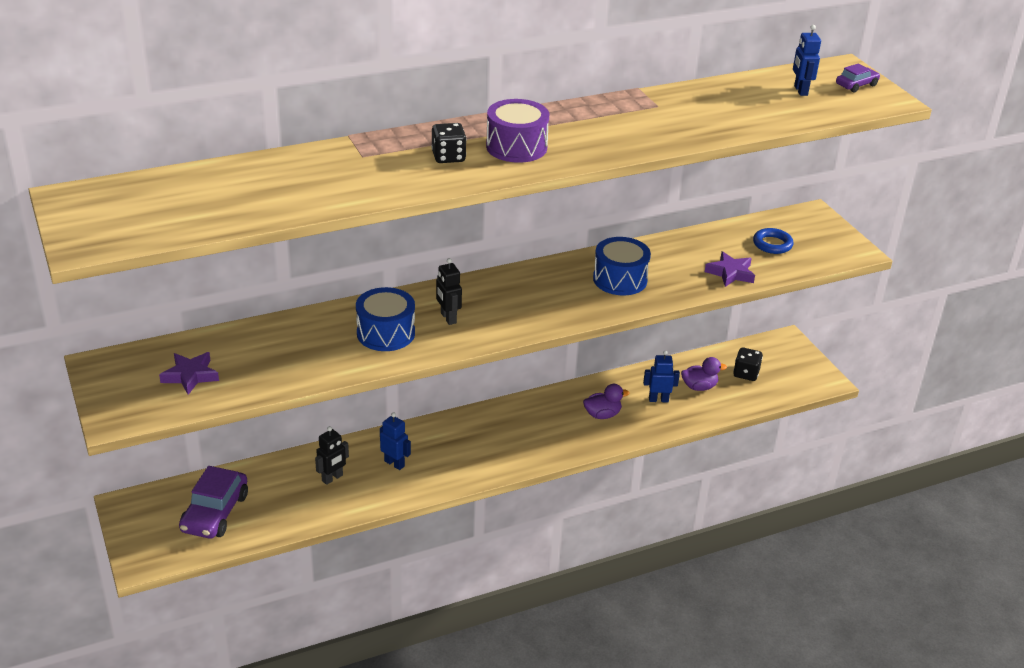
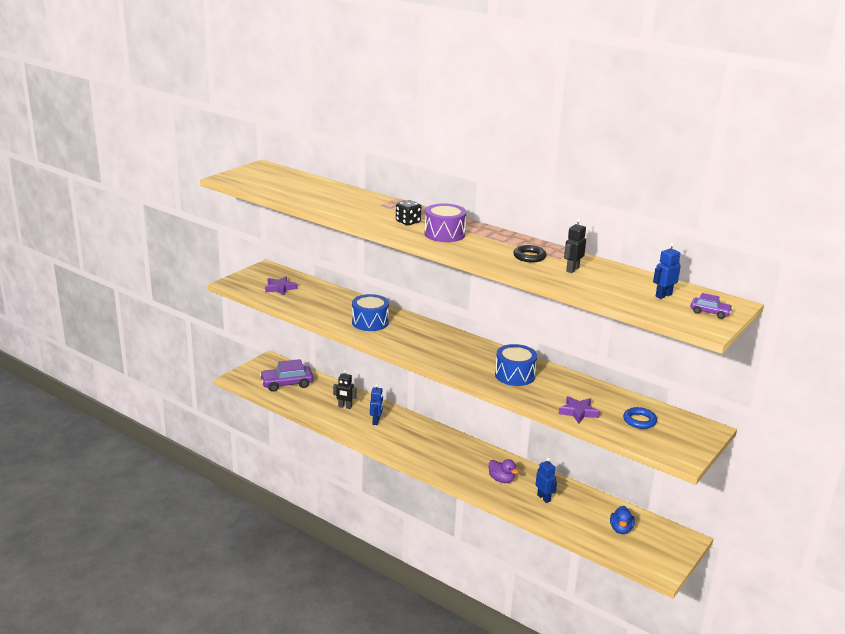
camera: 60 degrees right, 10 degrees down
(448, 318) = (405, 334): black robot -> black robot (572, 269)
(637, 121) = (529, 257): none -> black ring
(699, 387) = (579, 512): purple duck -> none
(746, 373) = (621, 529): black dice -> blue duck

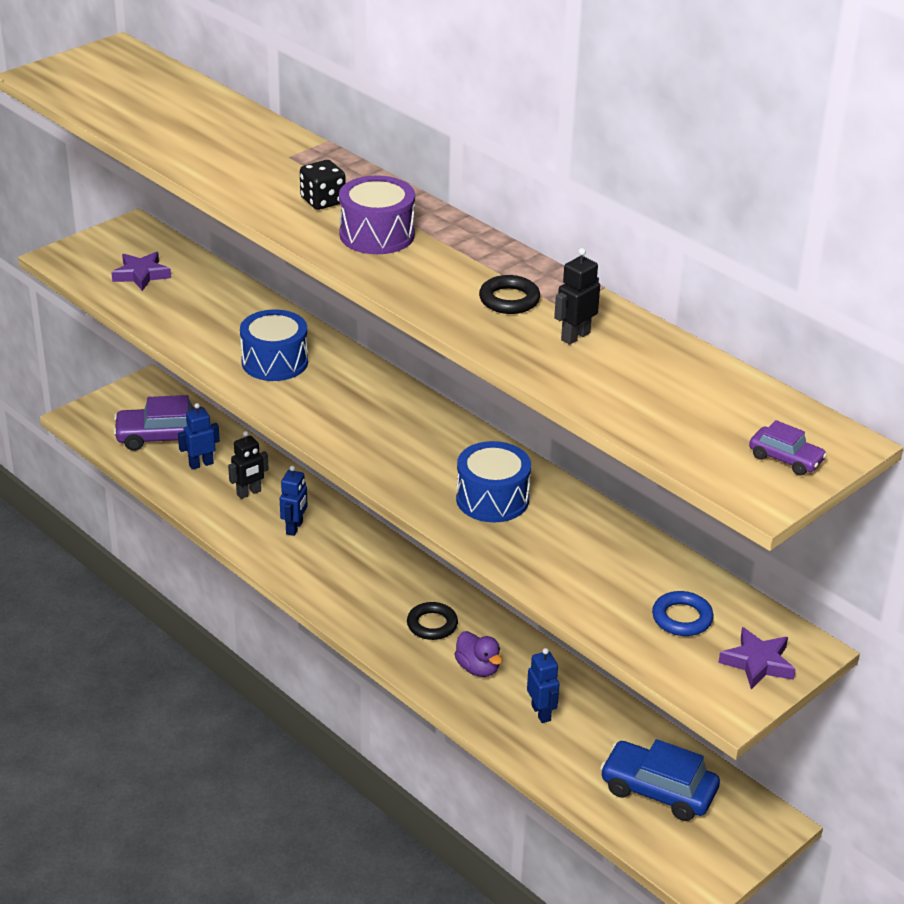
camera: 10 degrees right, 10 degrees up
(345, 407) = (249, 493): black robot -> black robot turned 60 degrees counterclockwise
(468, 461) = (432, 625): none -> black ring
(578, 412) = (576, 589): purple star -> purple star (757, 663)
(621, 529) = (658, 790): blue duck -> blue car
(663, 295) = (717, 411): blue robot -> blue robot (201, 464)

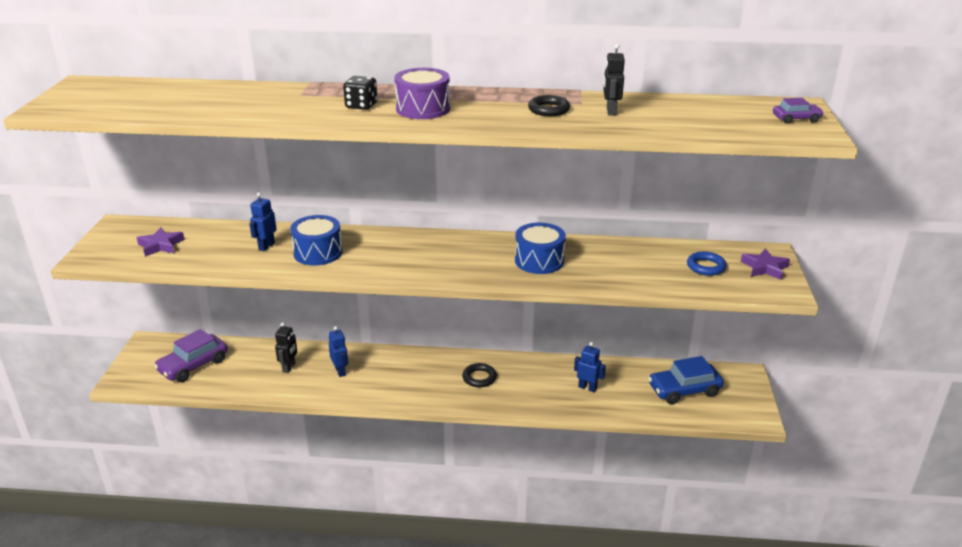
camera: 40 degrees left, 5 degrees down
(201, 464) = (238, 367): blue robot -> blue robot (266, 246)
(478, 668) = (530, 385): purple duck -> none

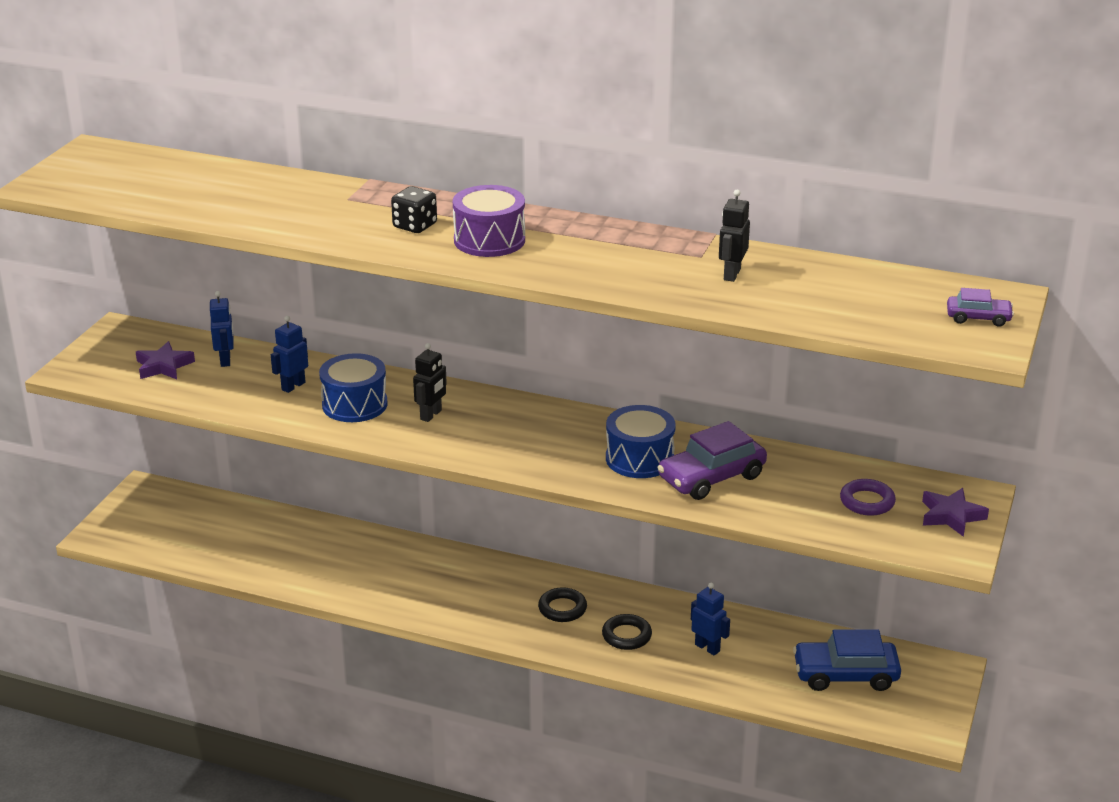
camera: 15 degrees right, 0 degrees up
(193, 365) = (193, 529): purple car -> purple car (711, 477)
(289, 367) = (314, 552): black robot -> black robot (431, 415)
(340, 371) = (379, 568): blue robot -> blue robot (226, 360)
(548, 110) = (651, 261): black ring -> black ring (626, 636)
(706, 267) = (867, 501): blue ring -> purple ring

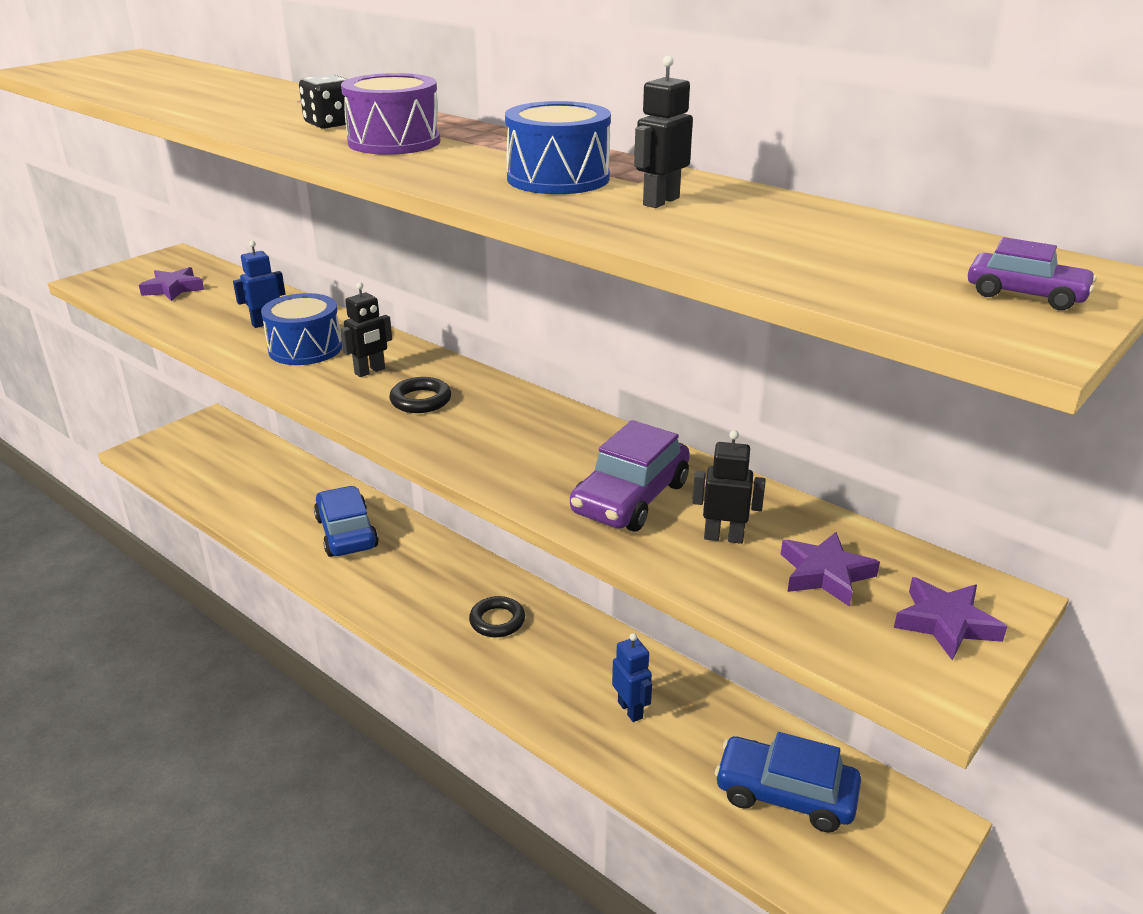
camera: 20 degrees right, 0 degrees up
(226, 360) = (231, 293): blue robot -> none
(376, 567) = (346, 533): none -> blue car
(626, 636) = (546, 670): black ring -> black ring (421, 400)
(639, 459) = (558, 458): blue drum -> blue drum (558, 178)
(711, 477) = (630, 498): purple car -> purple car turned 45 degrees counterclockwise
(790, 491) = (723, 537): none -> black robot
(867, 501) = (825, 574): purple ring -> purple star

